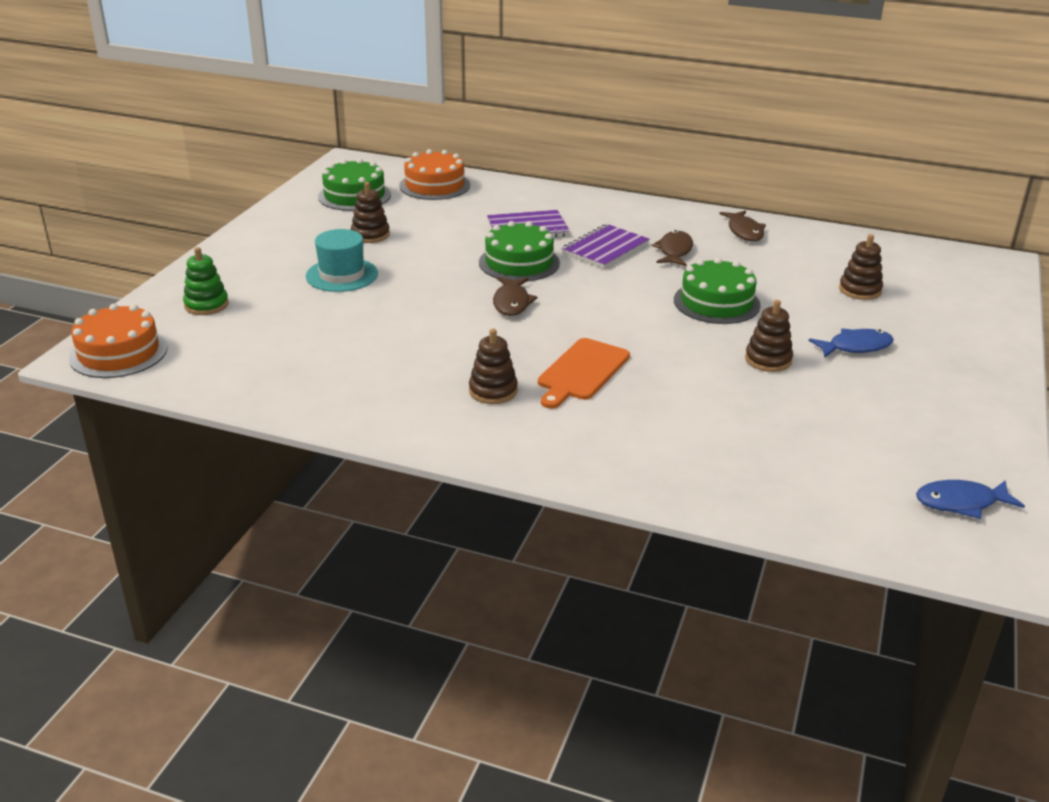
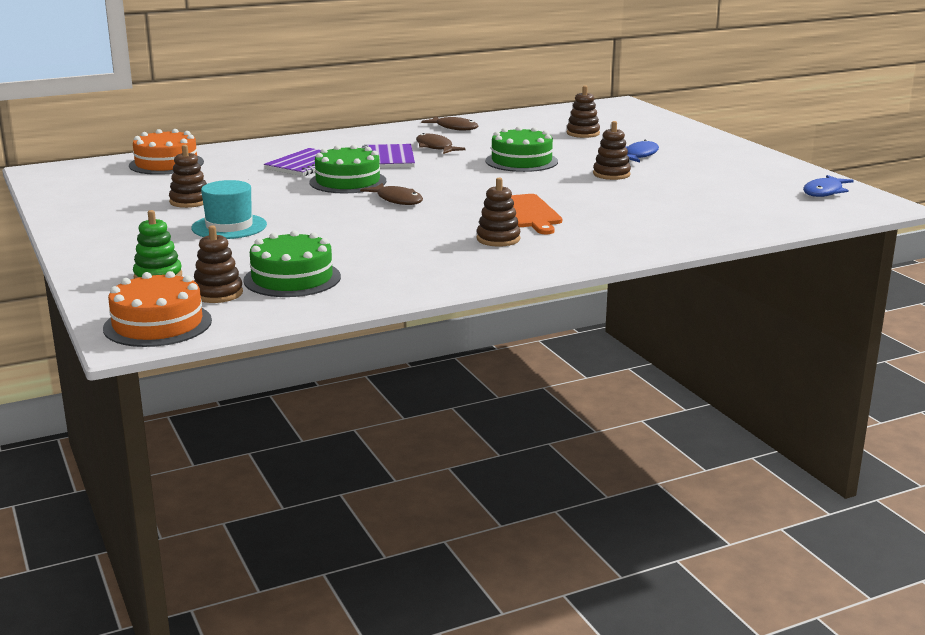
camera: 45 degrees left, 10 degrees down
(203, 342) = (218, 294): none -> brown stacking toy
(354, 195) = (110, 186): green cake -> green cake (292, 278)

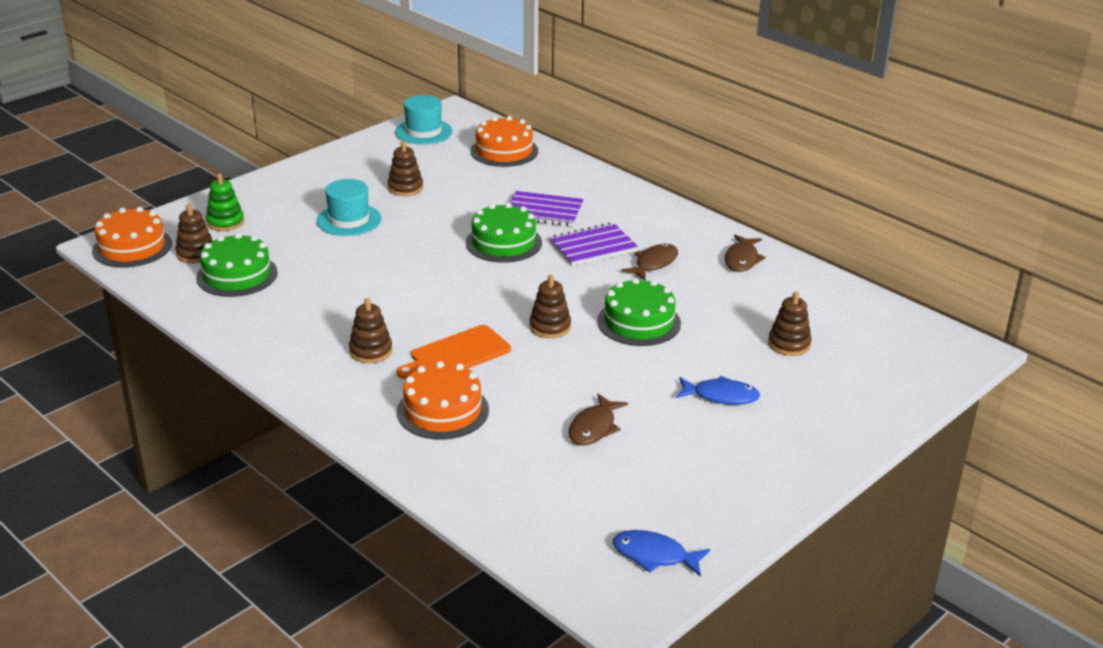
camera: 70 degrees right, 10 degrees up
(72, 184) = (423, 132): none -> turquoise hat
(397, 200) = (461, 278): brown fish -> brown fish (594, 428)
(611, 174) = (626, 386): brown stacking toy -> brown stacking toy (550, 327)
(613, 225) = (443, 410): none -> orange cake

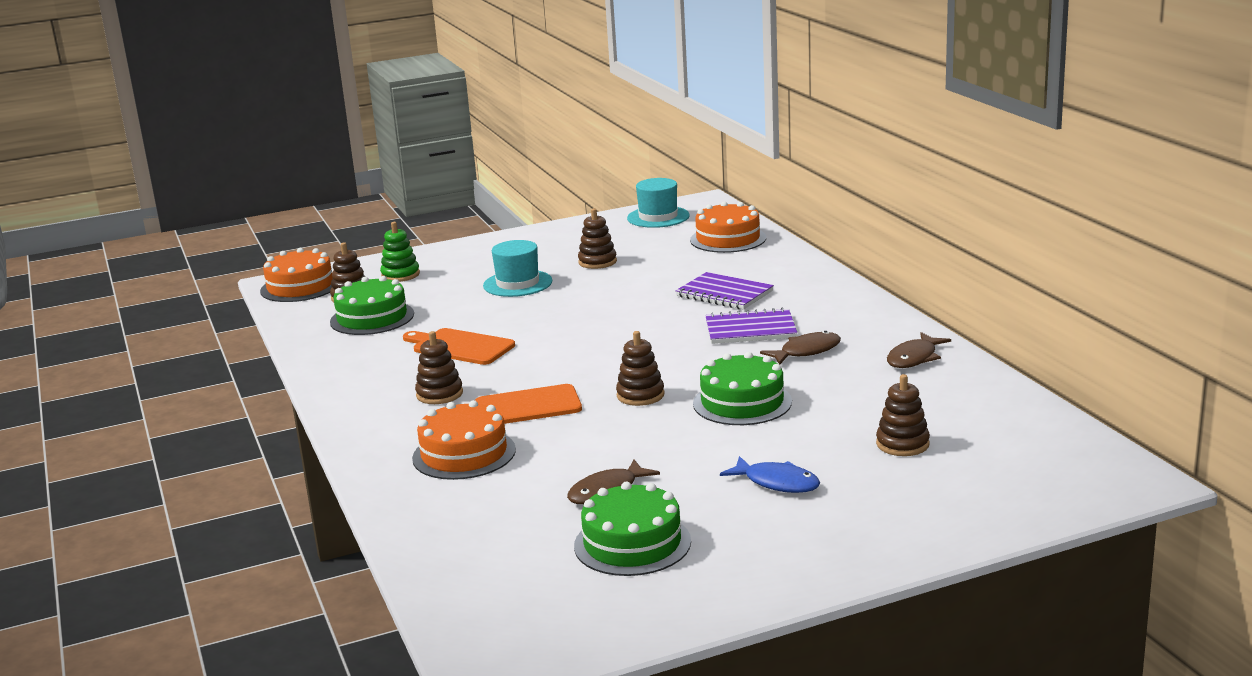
camera: 25 degrees right, 10 degrees down
(349, 297) = (460, 347): none -> orange cutting board
(503, 242) = (657, 317): green cake -> green cake (632, 543)
(654, 555) = (568, 621): blue fish -> none

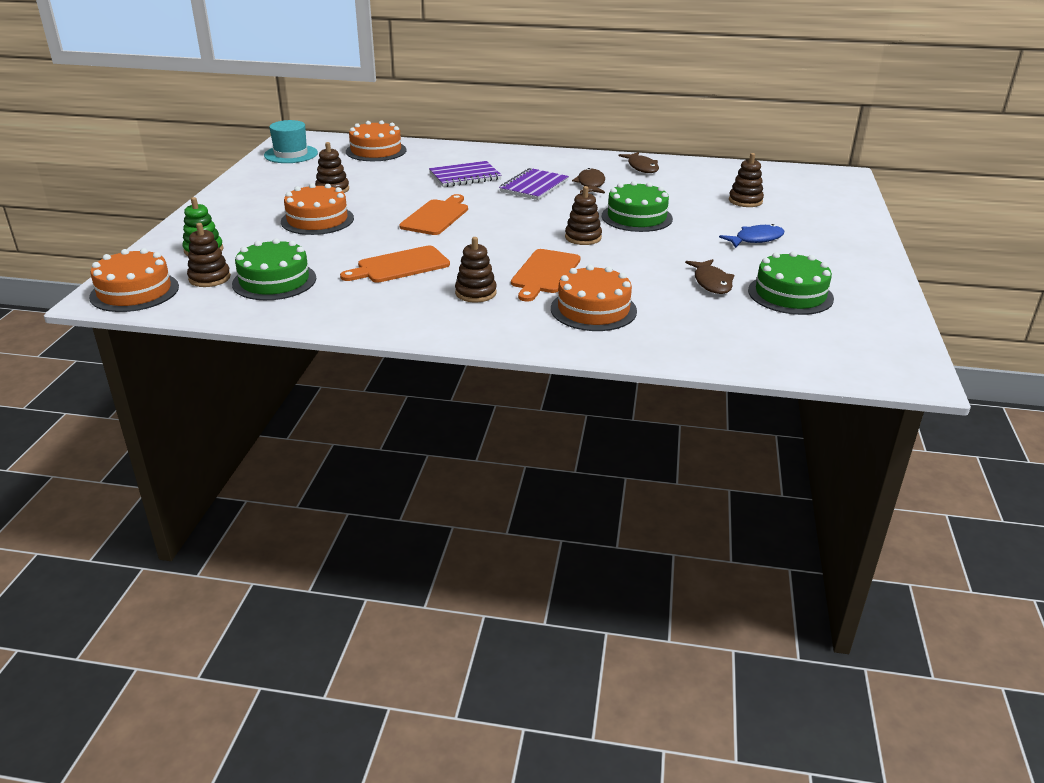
camera: 60 degrees left, 10 degrees up
(517, 283) = (317, 220): turquoise hat -> orange cake
(596, 320) = (436, 216): none -> orange cutting board

